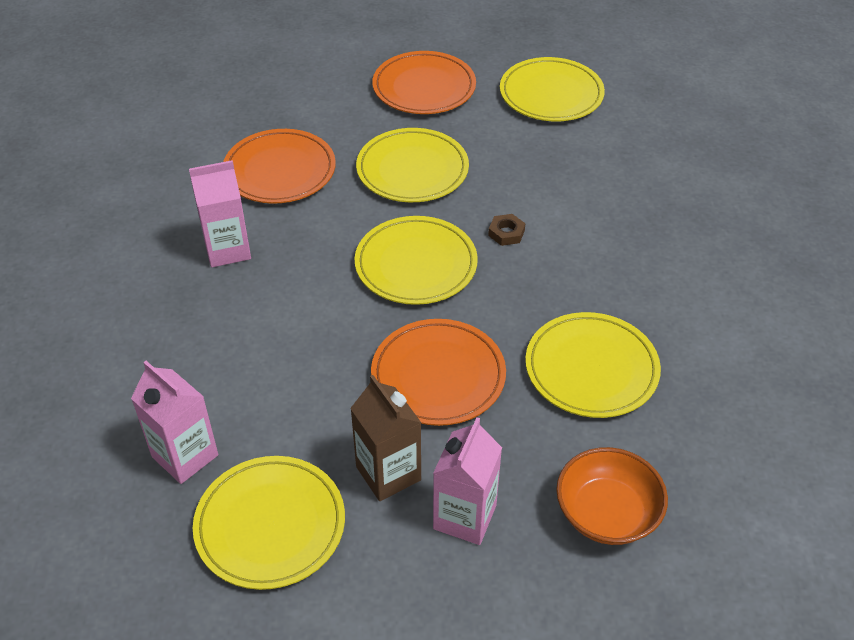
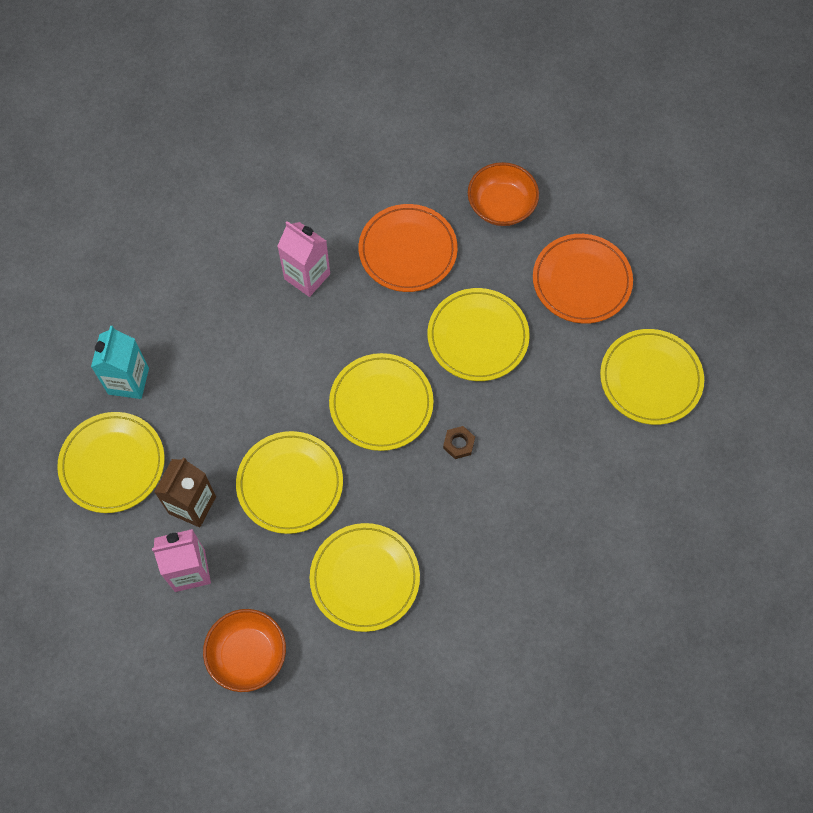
camera: 55 degrees right, 20 degrees up
(185, 456) = (128, 381): pink carton -> turquoise carton
(303, 96) = (501, 206): none -> orange bowl
(438, 376) = (290, 484): orange plate -> yellow plate

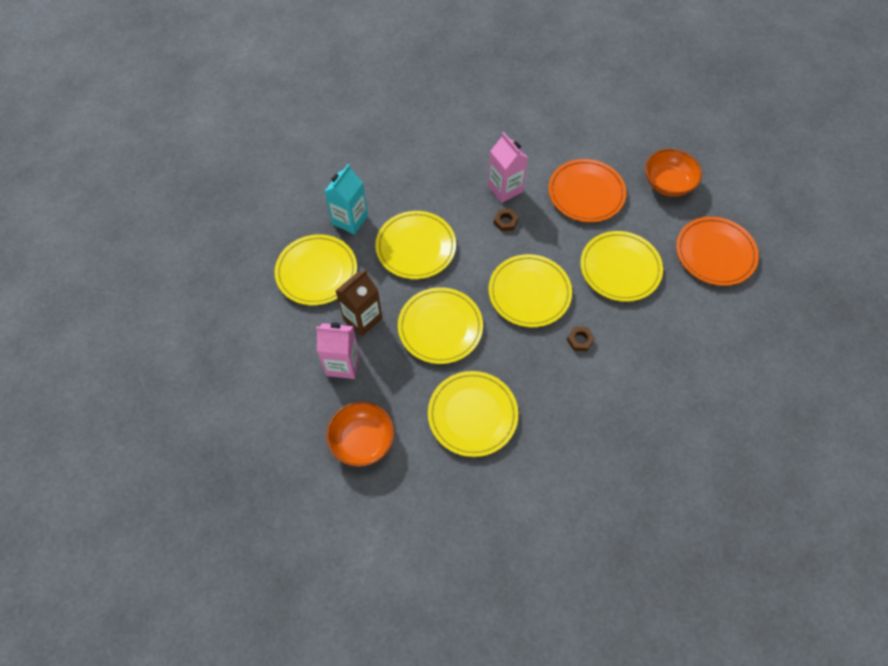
camera: 20 degrees right, 5 degrees down
(322, 320) = (505, 222): none -> brown nut
(650, 379) = (750, 341): yellow plate -> yellow plate (416, 247)

